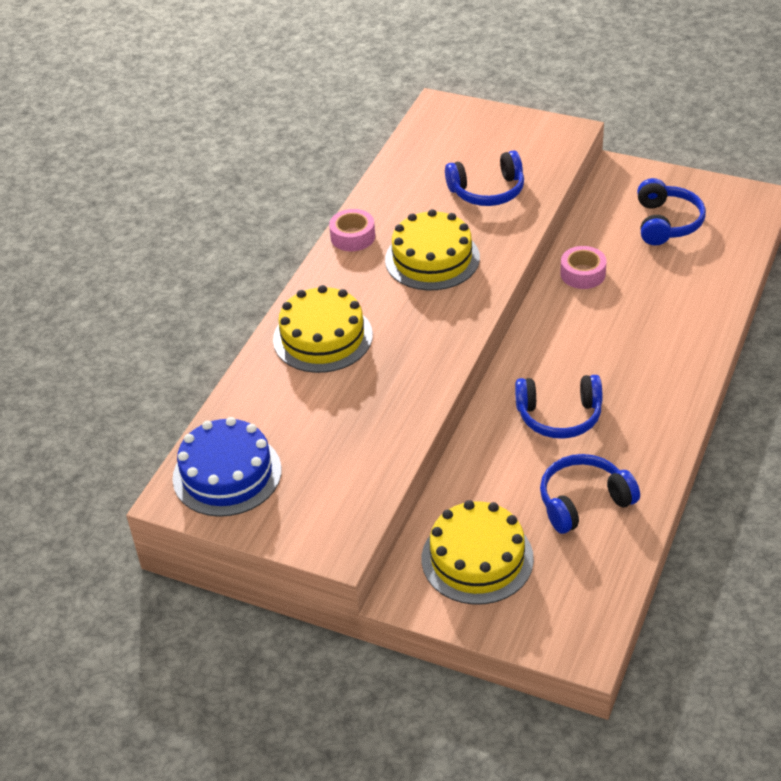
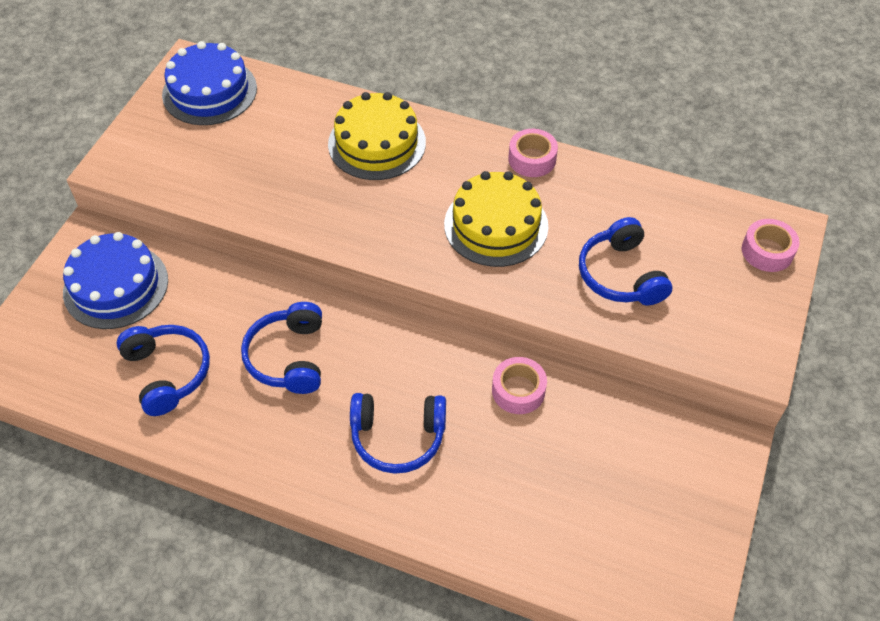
camera: 85 degrees right, 10 degrees up
(462, 118) = (767, 251): none -> pink tape
(477, 558) = (116, 286): yellow cake -> blue cake
(666, 223) = (622, 490): blue headphones -> blue headphones (398, 437)

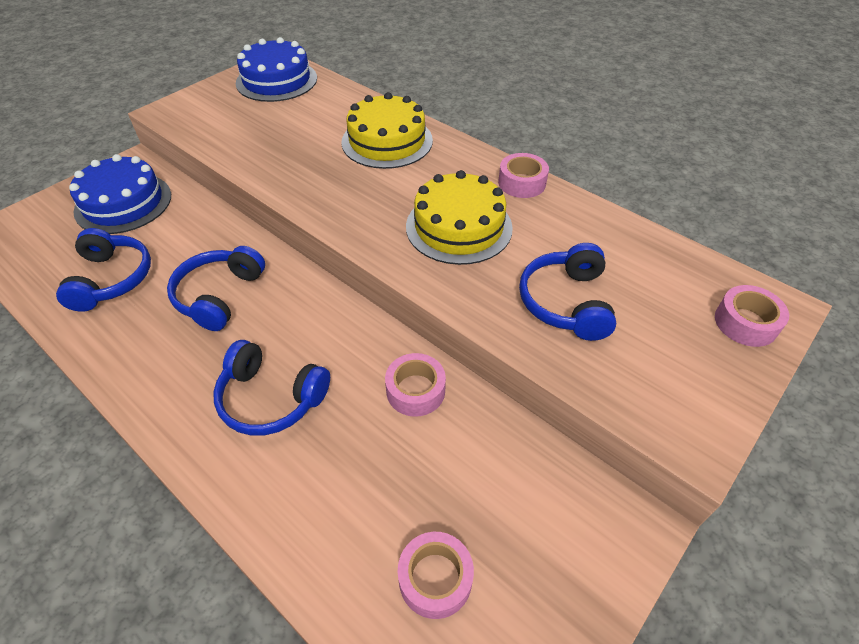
camera: 20 degrees right, 5 degrees down
(603, 529) = (435, 578): none -> pink tape

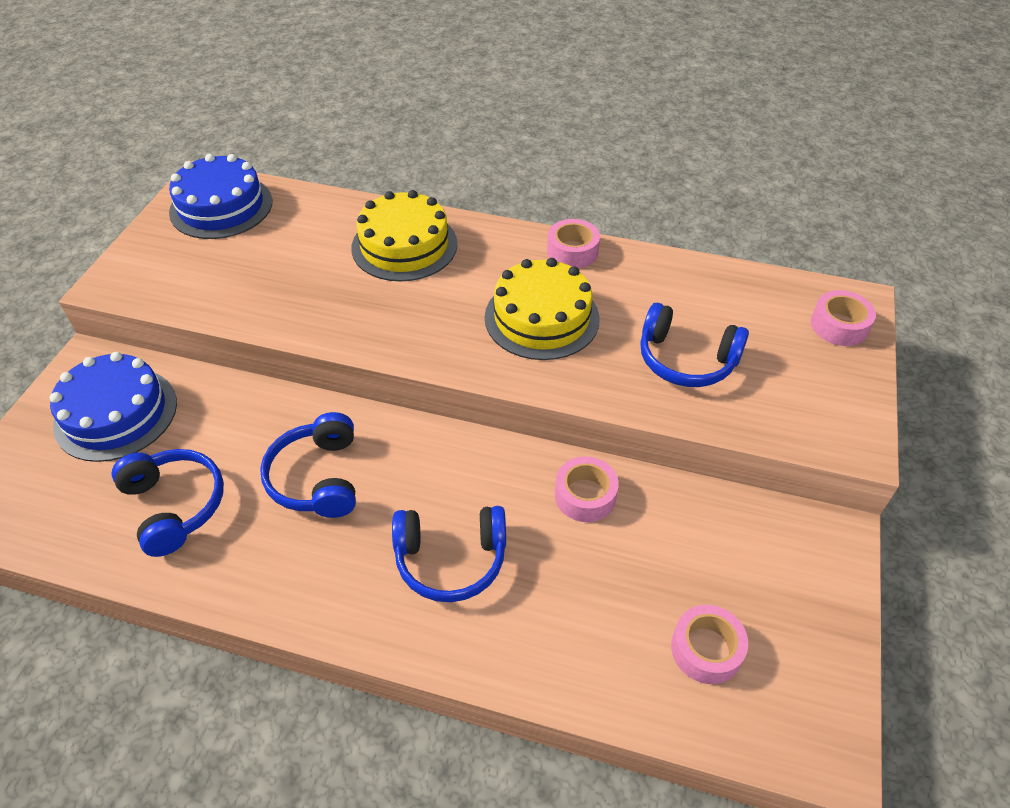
camera: 25 degrees left, 0 degrees up
(566, 302) = (686, 359): blue headphones -> blue headphones turned 45 degrees counterclockwise

